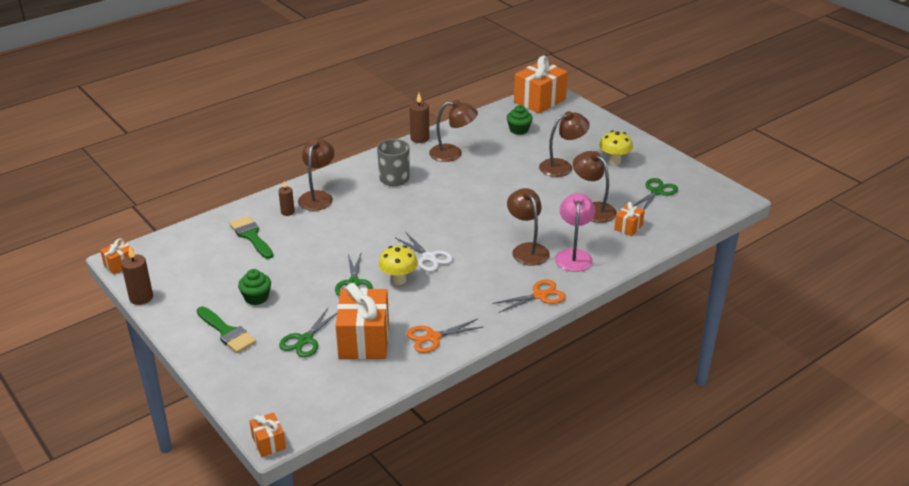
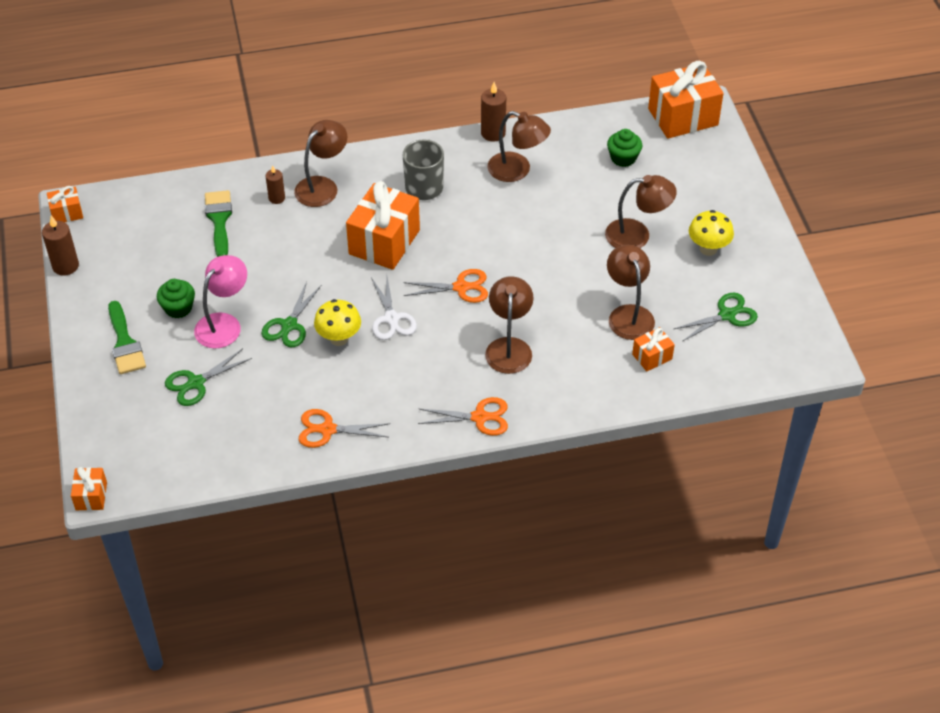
camera: 25 degrees right, 15 degrees up
(364, 340) = (255, 406): orange gift -> orange gift (384, 242)
(465, 226) = (461, 287): none -> orange scissors
(574, 255) = (557, 375): pink lamp -> pink lamp (224, 324)

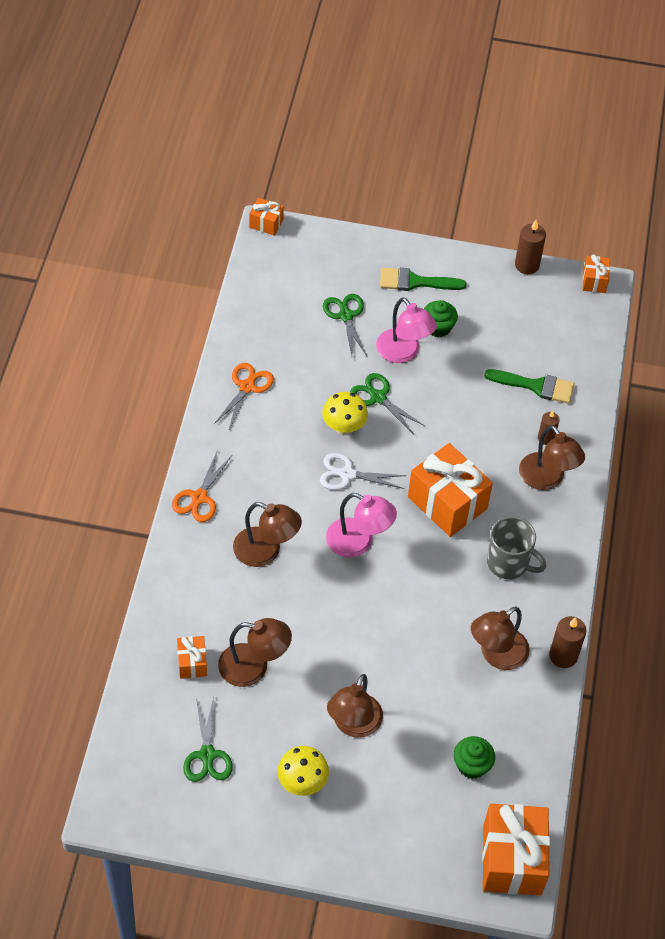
camera: 110 degrees right, 5 degrees up
(461, 287) = (358, 542): orange scissors -> pink lamp

